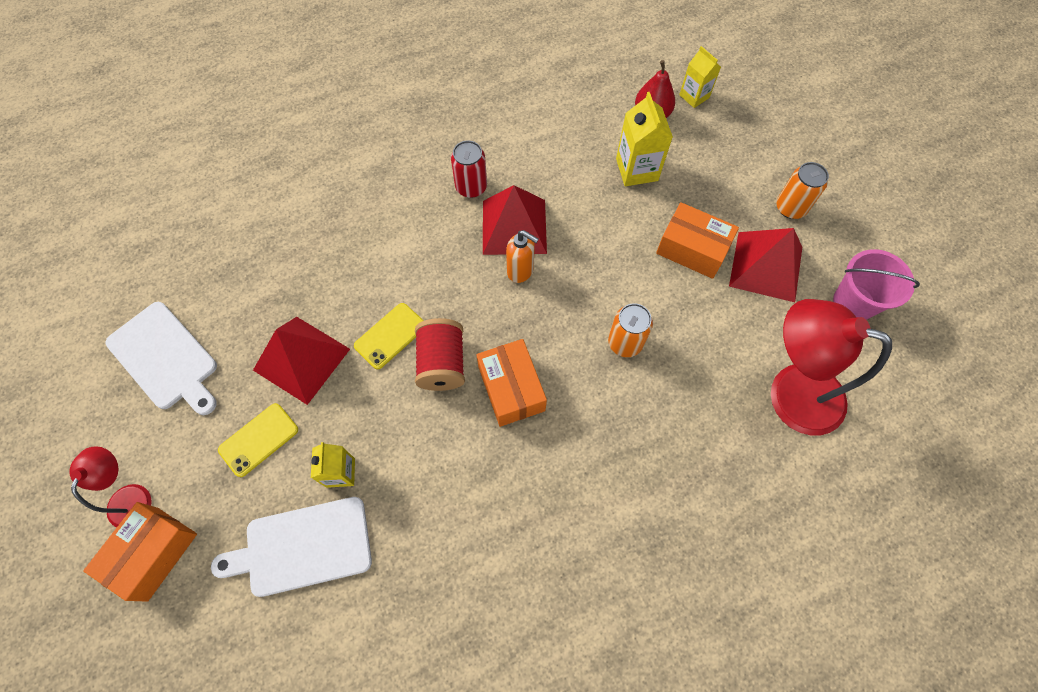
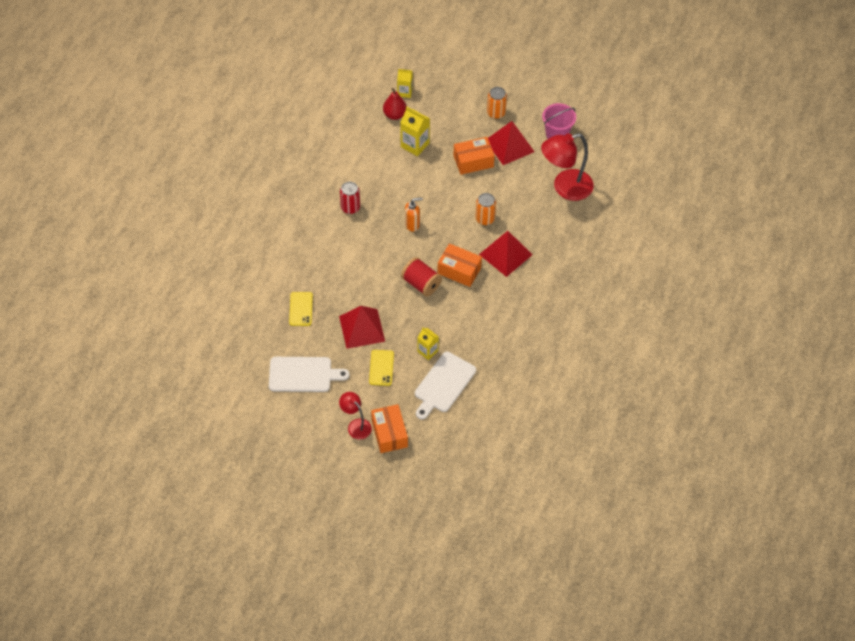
camera: 45 degrees left, 10 degrees down
(390, 336) = (388, 291): yellow phone -> yellow phone (301, 309)
(514, 226) = (389, 209): red pyramid -> red pyramid (505, 254)

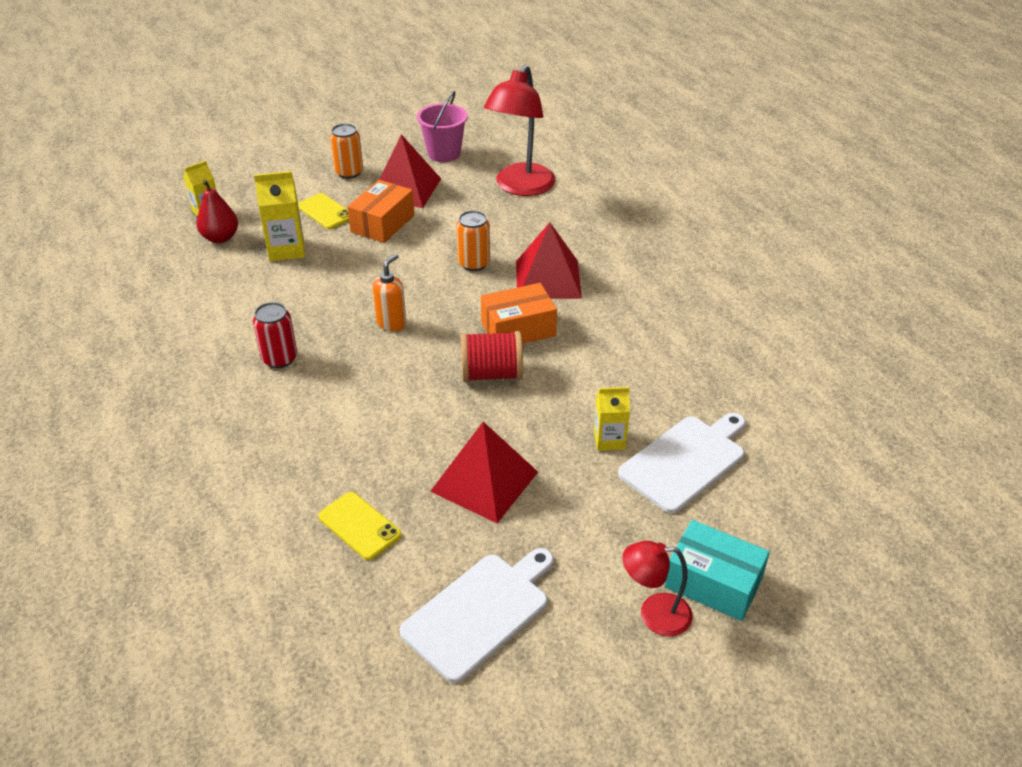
camera: 45 degrees left, 15 degrees down
(381, 368) = (579, 508): yellow phone -> yellow phone (325, 212)
(389, 433) = (713, 583): orange box -> turquoise box
(443, 384) = (685, 461): white cutting board -> white cutting board turned 120 degrees counterclockwise

